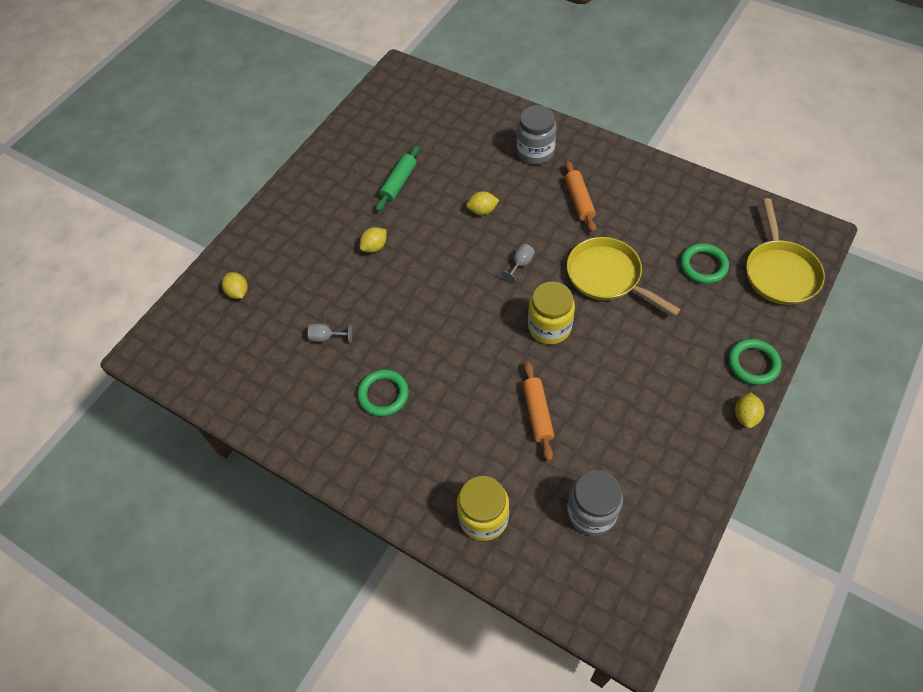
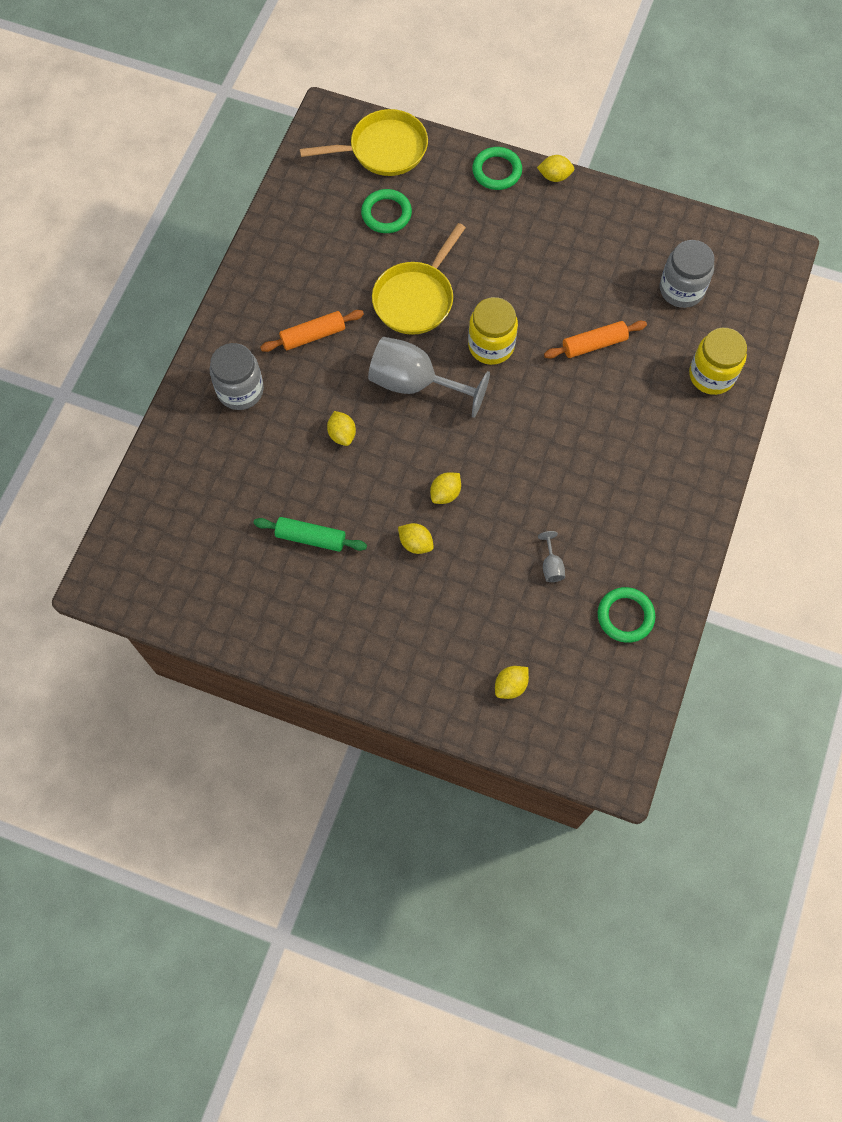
camera: 105 degrees left, 10 degrees up
(383, 394) = (607, 490): green ring -> green ring (625, 616)
(412, 272) = (445, 493): none -> yellow lemon
(520, 264) = (414, 383): grey goblet -> grey goblet, size x2.48

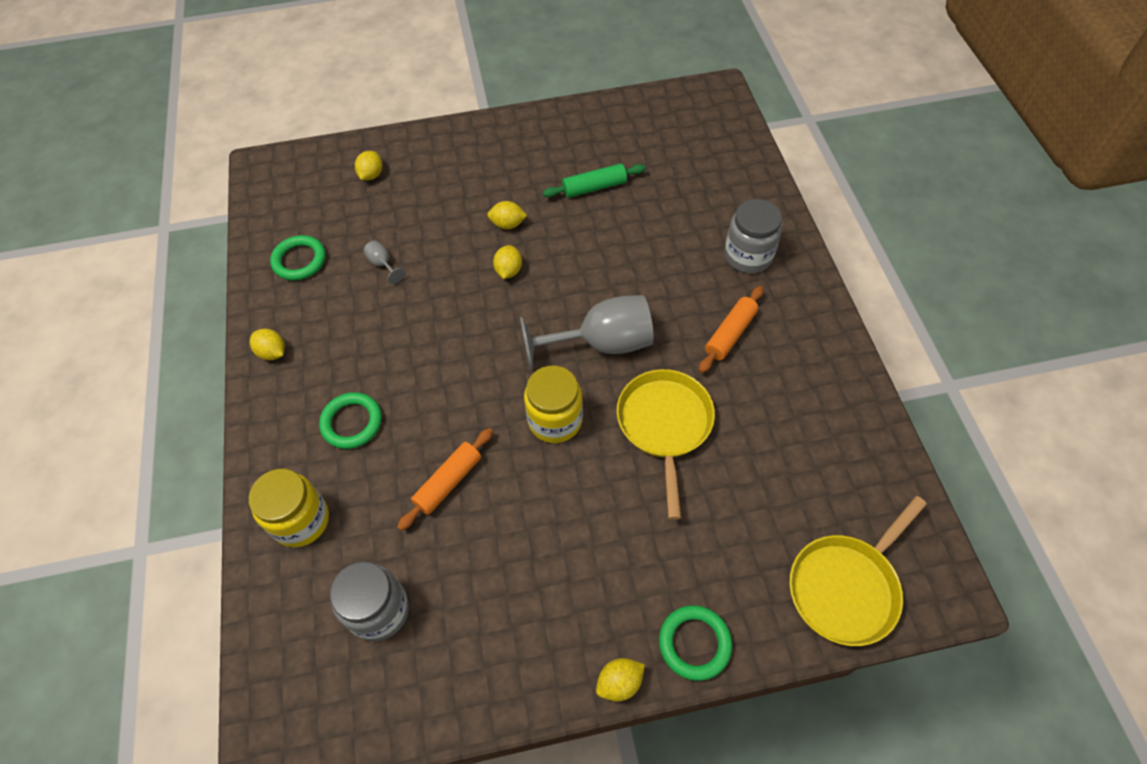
camera: 150 degrees right, 10 degrees down
(342, 434) = (632, 268): yellow lemon -> yellow lemon (272, 352)
(386, 214) = (771, 503): green ring -> green ring (352, 422)

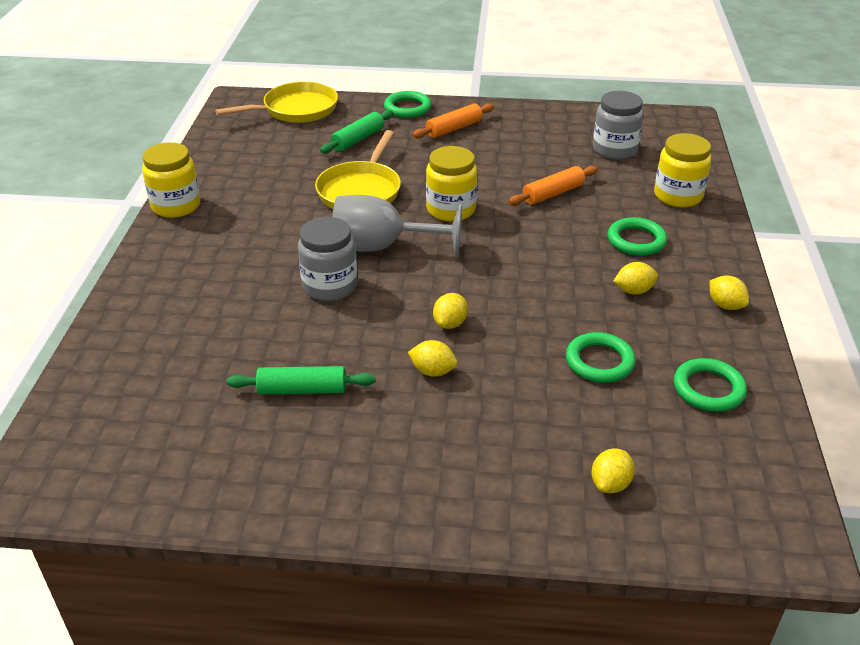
camera: 165 degrees left, 20 degrees down
(383, 264) = (599, 361): grey goblet -> green ring
(619, 682) = (462, 104): yellow lemon -> yellow lemon (633, 291)
(721, 533) = (358, 139): none -> green rolling pin
(730, 334) = (259, 230): orange rolling pin -> orange rolling pin (454, 128)
(748, 256) = (186, 282): grey jar -> grey jar (330, 286)
(837, 346) = (176, 206): none -> yellow jar

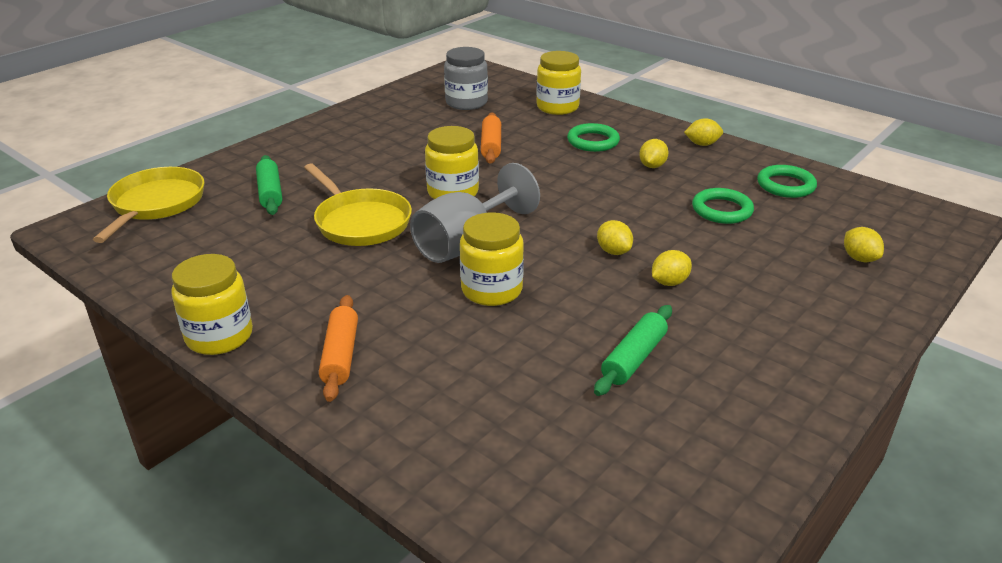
camera: 55 degrees left, 5 degrees down
(330, 286) = (491, 290): grey jar -> yellow jar
(407, 108) = (259, 152): green ring -> none
(454, 128) = (330, 146): orange rolling pin -> orange rolling pin (340, 355)

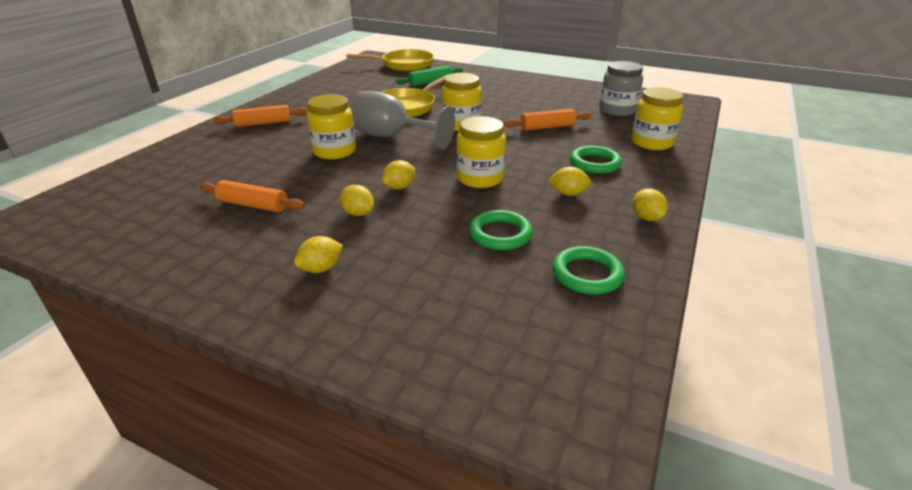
camera: 75 degrees right, 0 degrees up
(219, 336) = (281, 98): yellow jar -> yellow jar (480, 178)
(633, 358) = (253, 205): green rolling pin -> orange rolling pin
(859, 258) = (435, 326): yellow lemon -> yellow lemon (321, 268)

